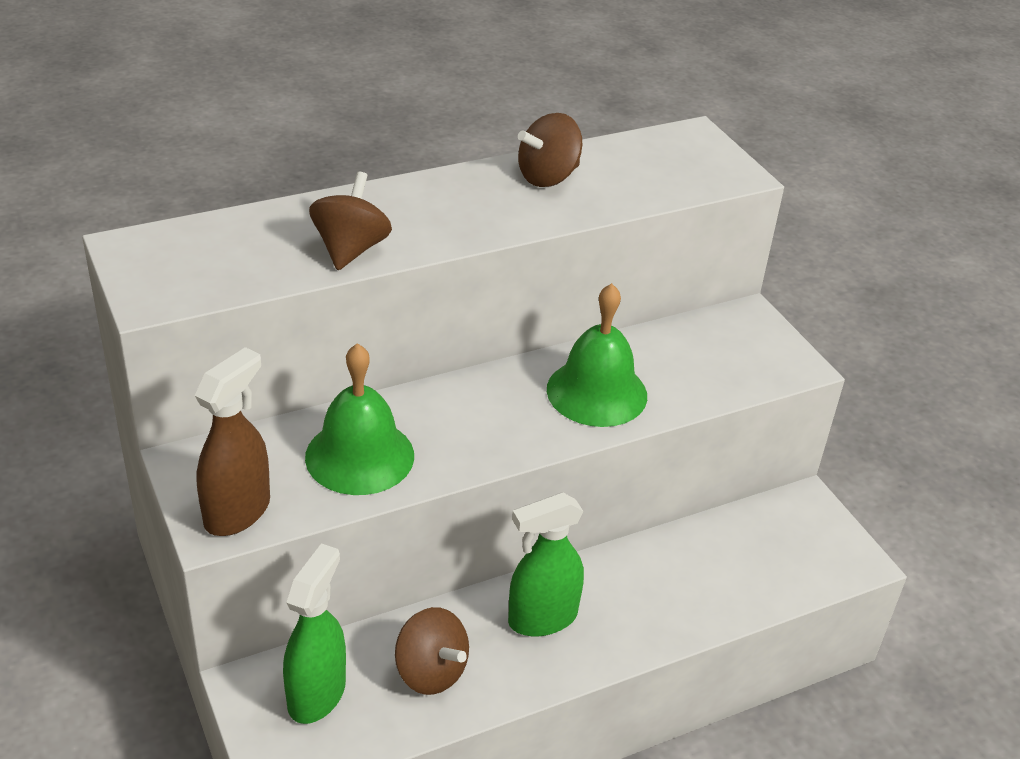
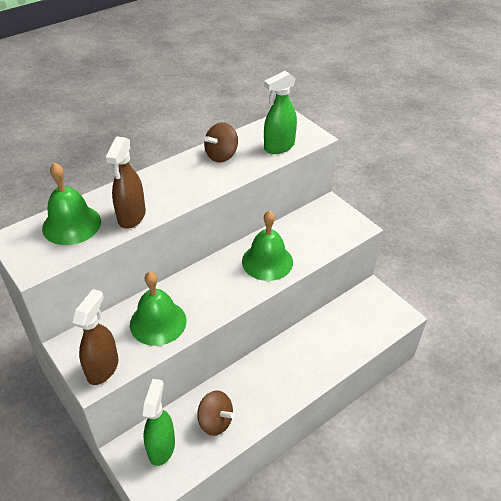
camera: 10 degrees left, 5 degrees up
(239, 243) = (71, 224): none -> green bell
(350, 249) = (131, 217): brown spinning top -> brown spray bottle
(542, 618) = (262, 380): green spray bottle -> green spray bottle (279, 147)

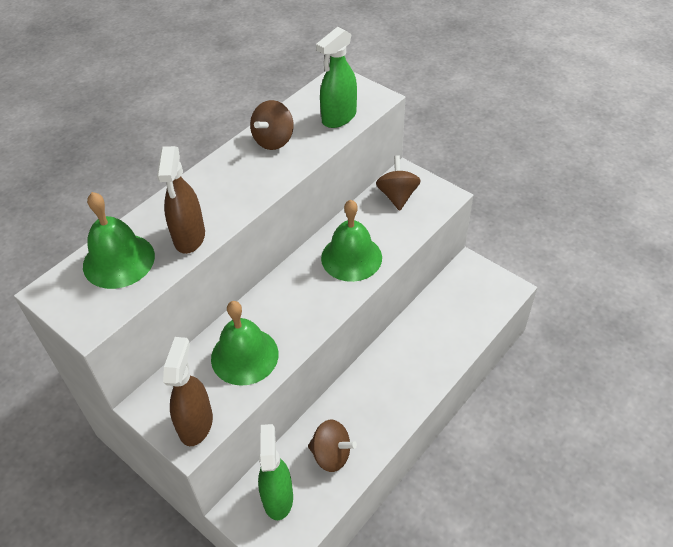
camera: 10 degrees left, 5 degrees up
(319, 220) = (397, 196): none -> brown spinning top

